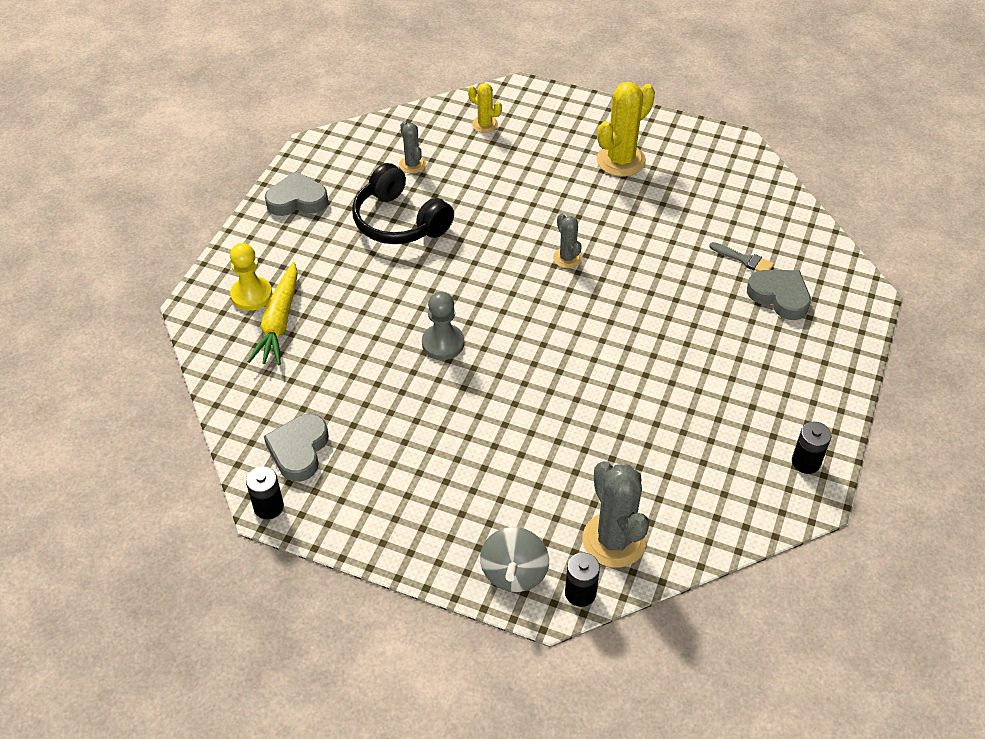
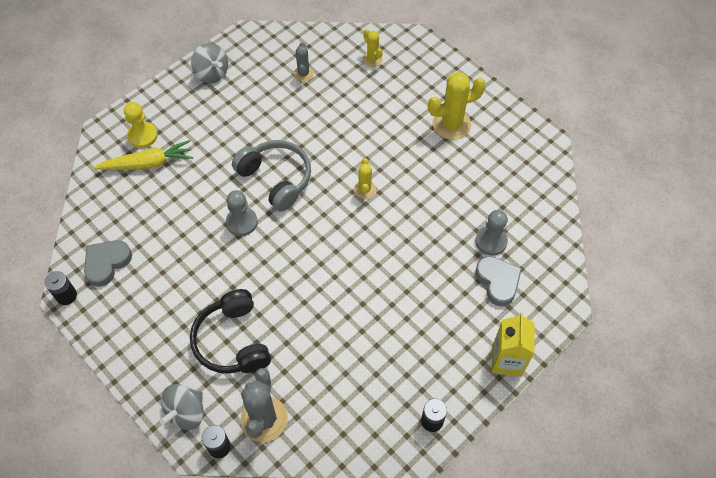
camera: 25 degrees right, 10 degrees up
(279, 322) = (148, 163): yellow carrot -> yellow carrot turned 135 degrees counterclockwise
(297, 200) = (212, 74): grey heart -> grey spinning top
(399, 221) = (268, 116): black headphones -> black headphones (232, 341)
(454, 283) = (276, 179): none -> grey headphones
(567, 258) = (364, 189): grey cactus -> yellow cactus
(744, 260) = (491, 241): grey brush -> grey pawn
(843, 369) = (507, 360): none -> yellow carton

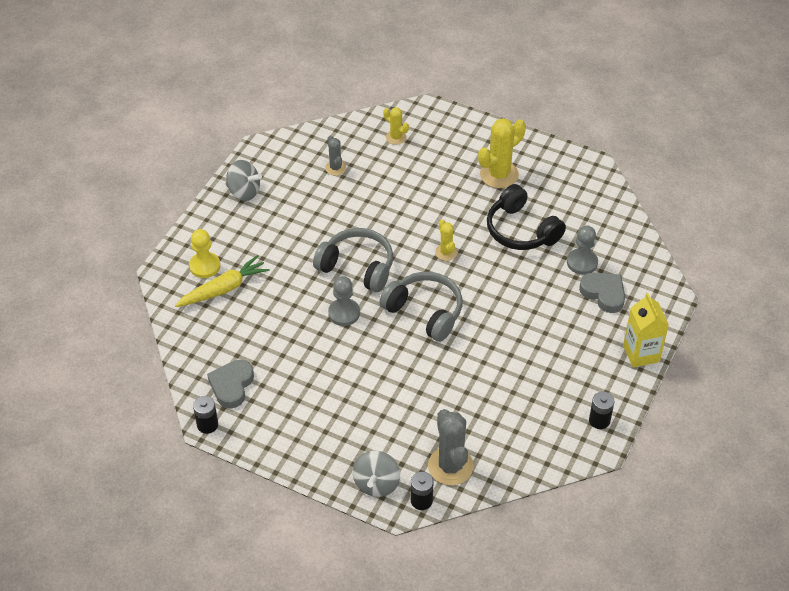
camera: 20 degrees left, 10 degrees down
(232, 341) = (388, 413): black headphones -> black headphones (521, 230)
(316, 245) = (425, 312): none -> grey headphones

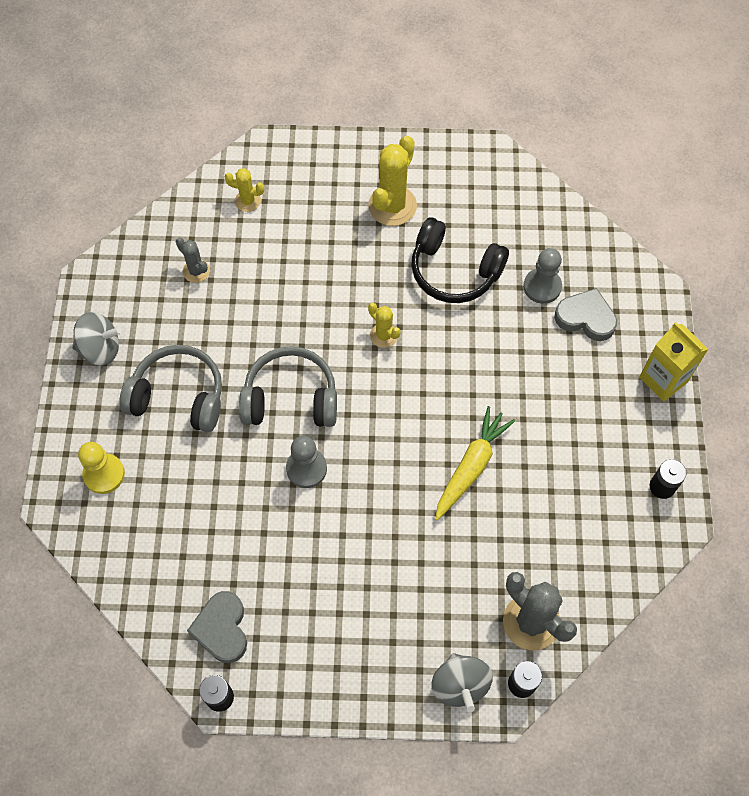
camera: 25 degrees left, 15 degrees up
(224, 289) = (144, 496): yellow carrot -> yellow carrot (471, 466)
(425, 312) = (399, 426): grey headphones -> grey headphones (178, 396)

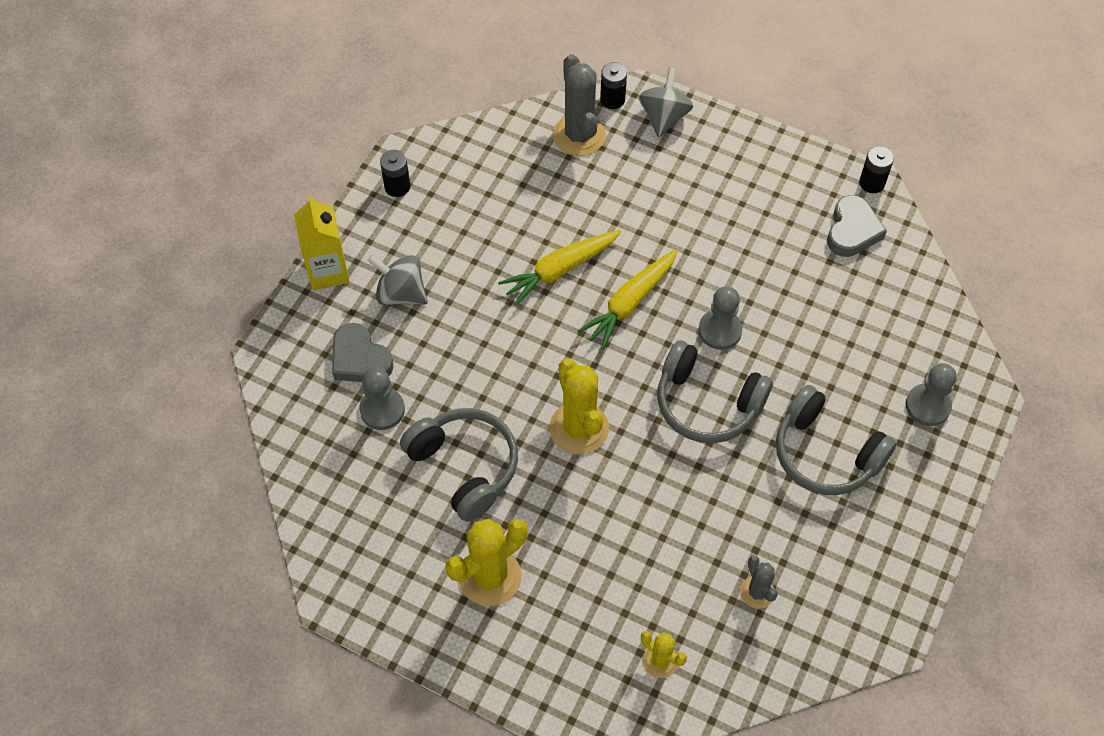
camera: 155 degrees left, 5 degrees down
(100, 349) = (897, 542): grey spinning top -> grey spinning top (401, 293)
(104, 474) = (927, 406): yellow pawn -> grey pawn
(384, 335) = (579, 428): yellow cactus -> yellow cactus, size x1.83
(395, 461) = (630, 303): none -> yellow carrot
(454, 271) = (465, 466): black headphones -> grey headphones

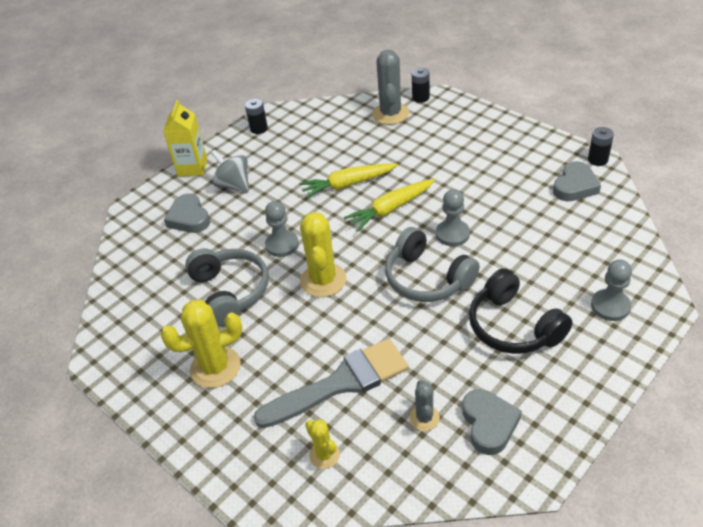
camera: 20 degrees right, 15 degrees down
(382, 410) = (189, 249): grey pawn -> grey pawn (282, 245)
(649, 568) = (340, 383): none -> grey brush
(664, 117) = (453, 110): grey spinning top -> none
(825, 454) = (513, 326): grey headphones -> black headphones
(829, 585) = (489, 424): none -> grey heart

